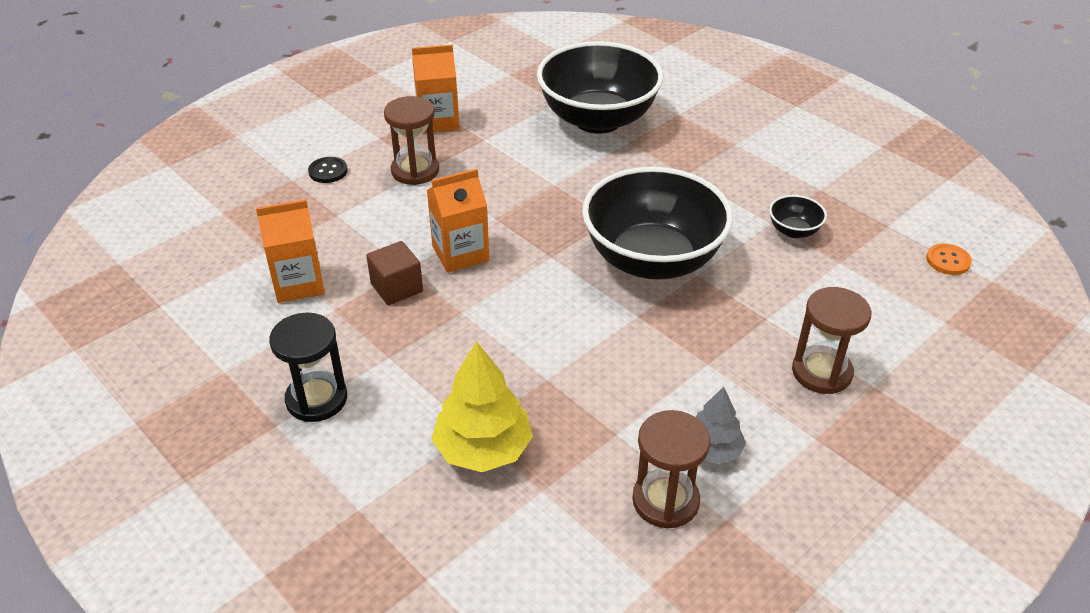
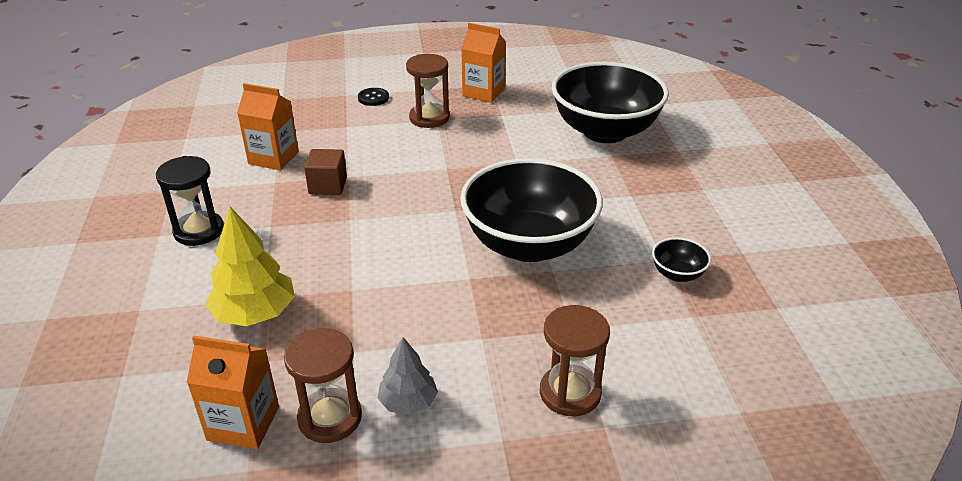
camera: 35 degrees right, 5 degrees down
(460, 253) = (395, 181): orange carton -> orange carton (243, 423)
(948, 260) = (806, 363): orange button -> none

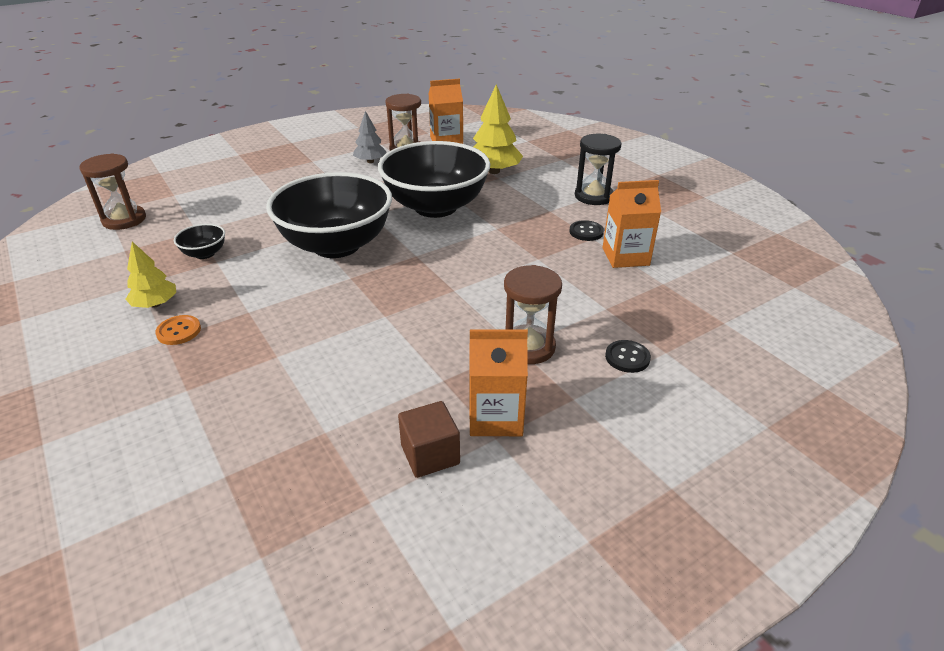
camera: 155 degrees right, 0 degrees up
(271, 190) = (586, 232): none -> black button
(328, 185) = (545, 246): brown cube -> brown cube (430, 454)
(570, 393) = (279, 181): brown hourglass -> brown hourglass (124, 220)
(605, 131) = (290, 393): black bowl -> black bowl (435, 207)
(691, 193) = (179, 331): none -> orange button
(719, 224) = (155, 304): none -> yellow tree

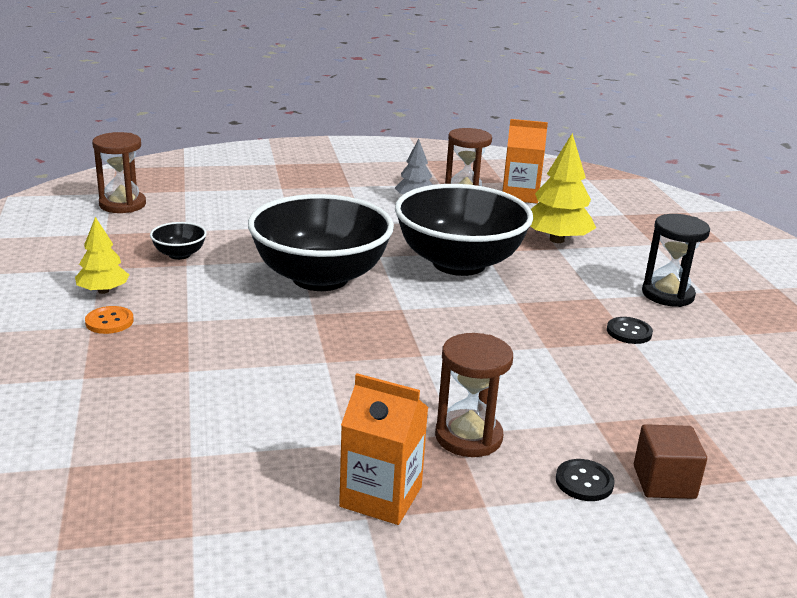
camera: 20 degrees right, 10 degrees down
(430, 454) = (284, 511): brown cube -> brown cube (664, 482)
(625, 256) = (662, 371): orange carton -> none

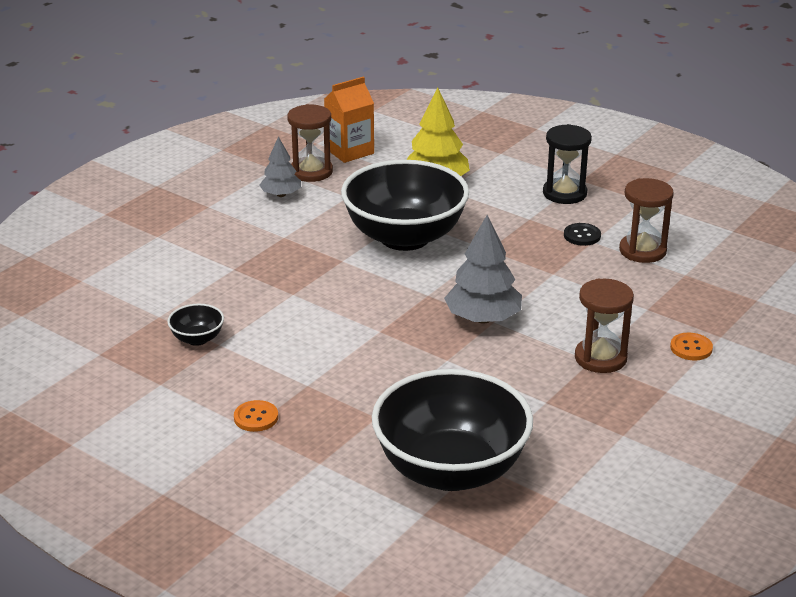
camera: 40 degrees left, 5 degrees up
(103, 291) = (202, 399): yellow tree -> none
(122, 204) = (56, 321): brown hourglass -> brown hourglass (642, 251)
(320, 278) = (334, 301): black bowl -> black bowl (451, 470)
(381, 497) = (612, 419): orange carton -> none
(415, 348) = (483, 318): none -> grey tree
(584, 482) = (691, 348): black button -> orange button
(664, 482) = (725, 324): brown cube -> none

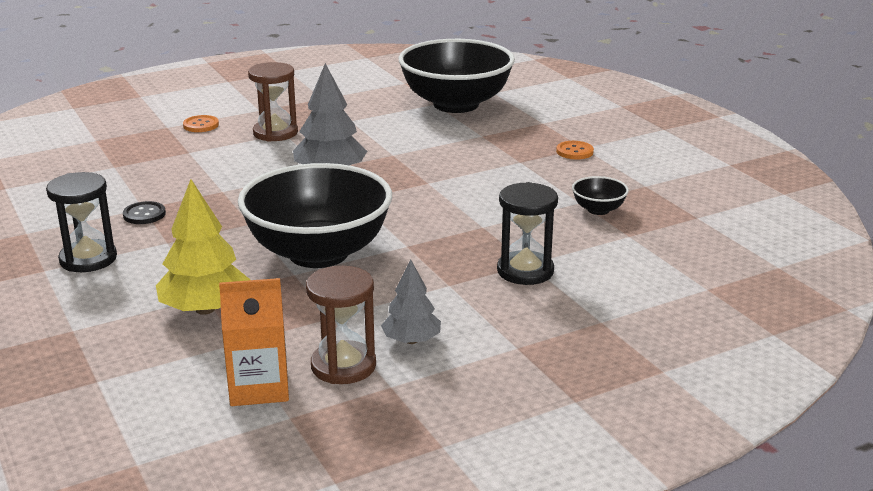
camera: 155 degrees left, 5 degrees down
(232, 261) = (525, 271): none -> black hourglass
(642, 251) = (114, 190): brown hourglass -> none

